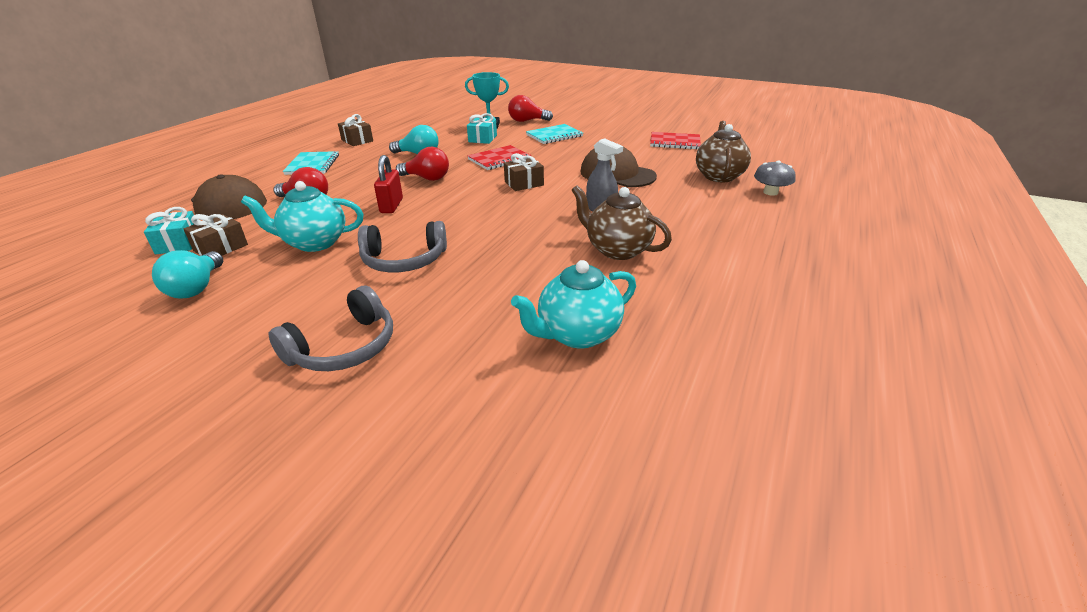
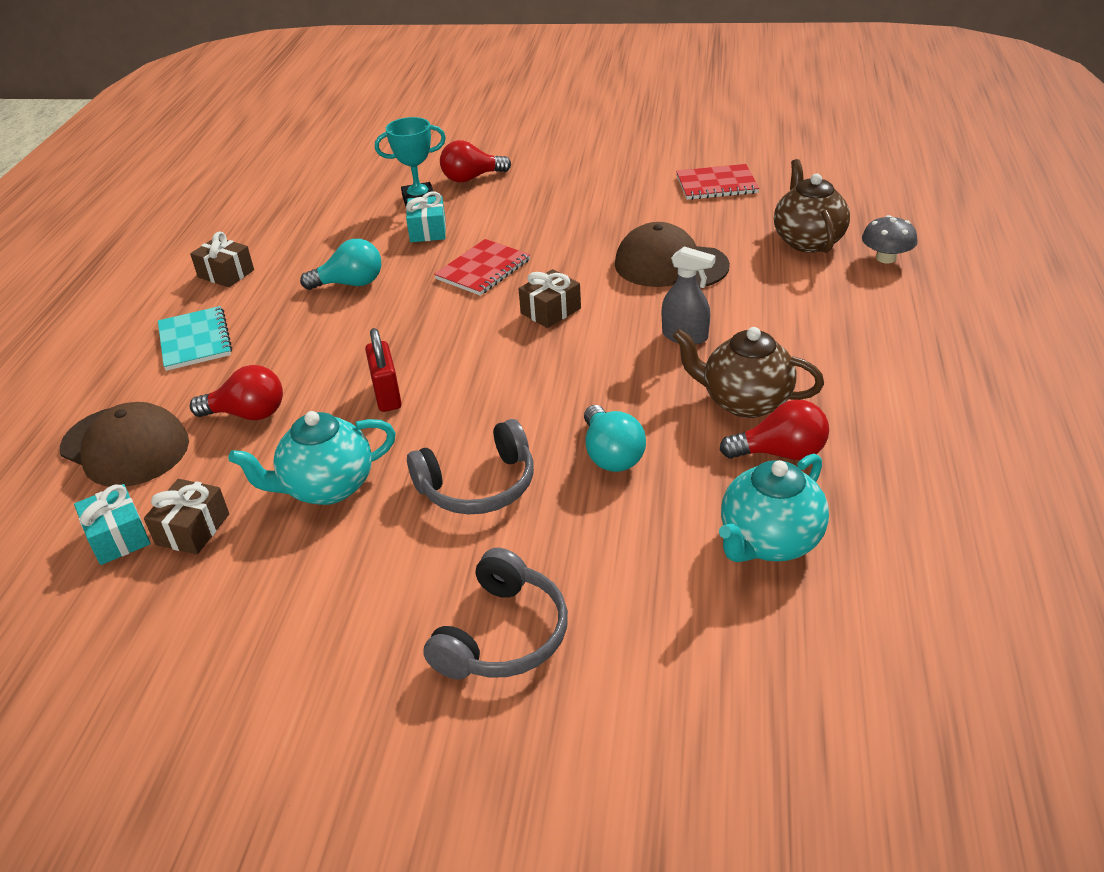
camera: 15 degrees left, 5 degrees up
(196, 288) = (222, 603): turquoise light bulb -> turquoise light bulb (611, 455)
(427, 178) = (400, 330): red light bulb -> red light bulb (780, 453)
(554, 135) = (534, 203): turquoise notebook -> none

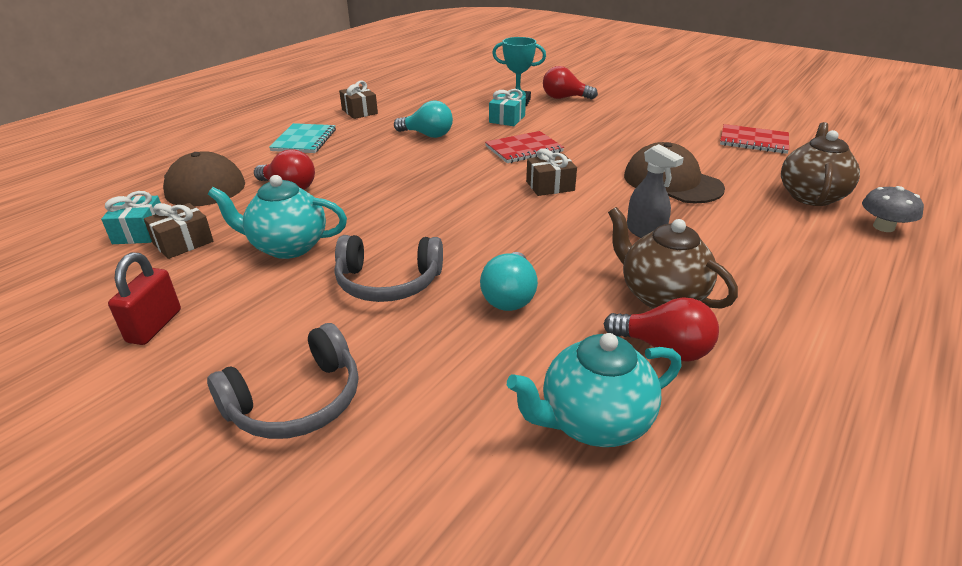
camera: 25 degrees right, 5 degrees down
(387, 395) = (385, 203): red padlock -> red padlock (154, 326)

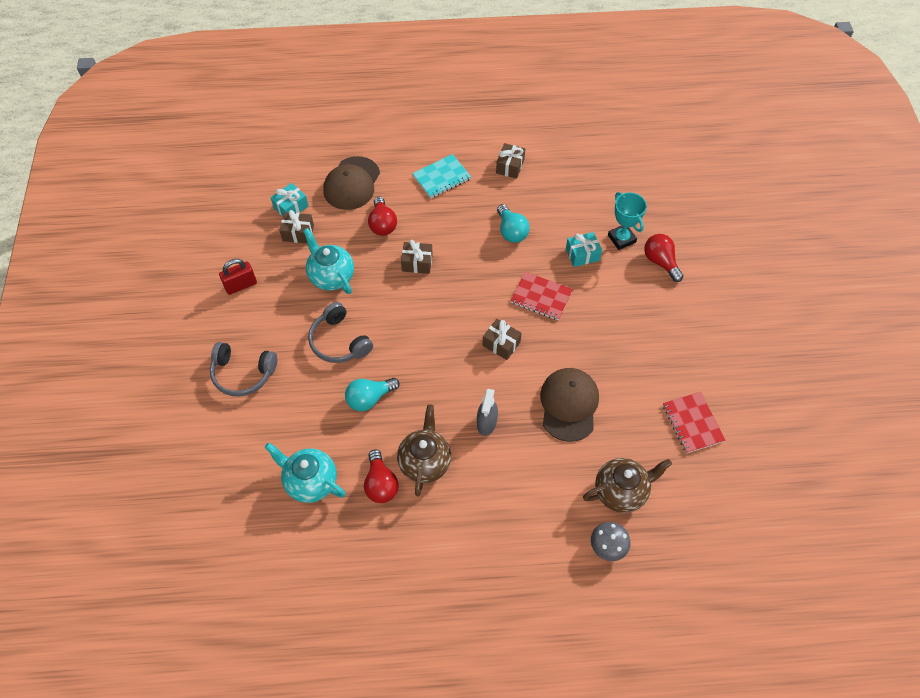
camera: 50 degrees right, 25 degrees up
(374, 189) = (417, 263): none -> brown gift

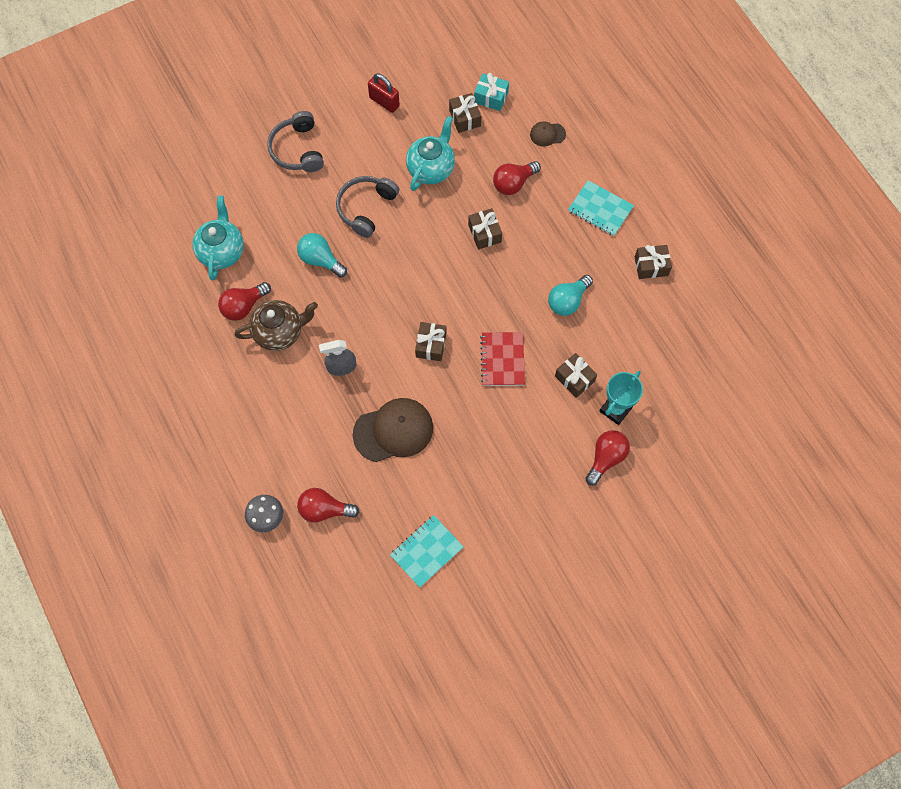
camera: 65 degrees right, 10 degrees up
(352, 183) = (547, 134): brown cap -> brown cap, size x0.49
(582, 254) = (574, 378): turquoise gift -> brown gift
(621, 491) = (324, 509): brown teapot -> red light bulb
(692, 423) = (426, 551): red notebook -> turquoise notebook

